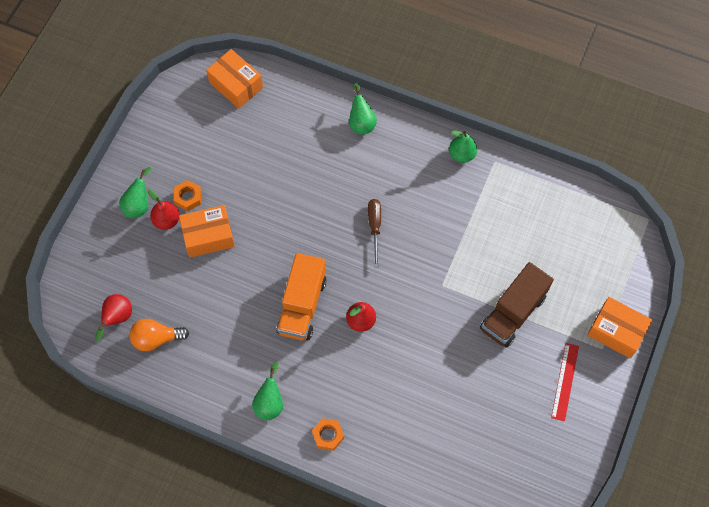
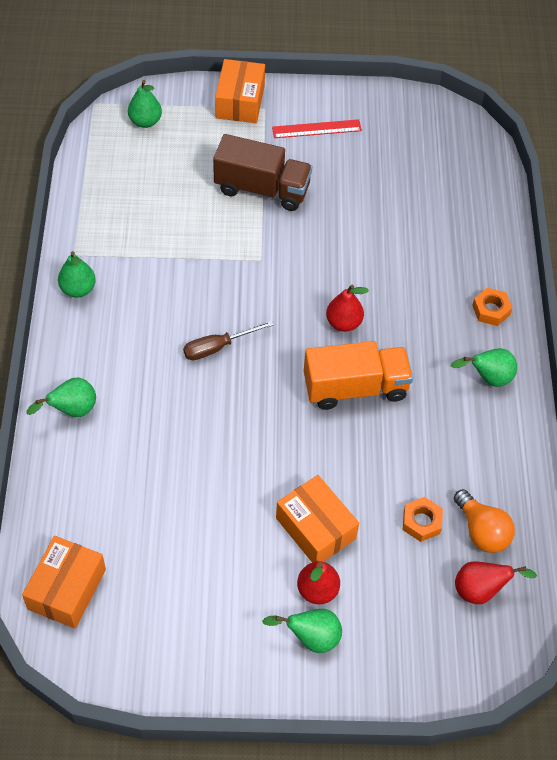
camera: 115 degrees left, 10 degrees down
(188, 197) = (271, 577): orange nut -> orange nut (421, 522)
(615, 251) = (145, 121): none -> green pear

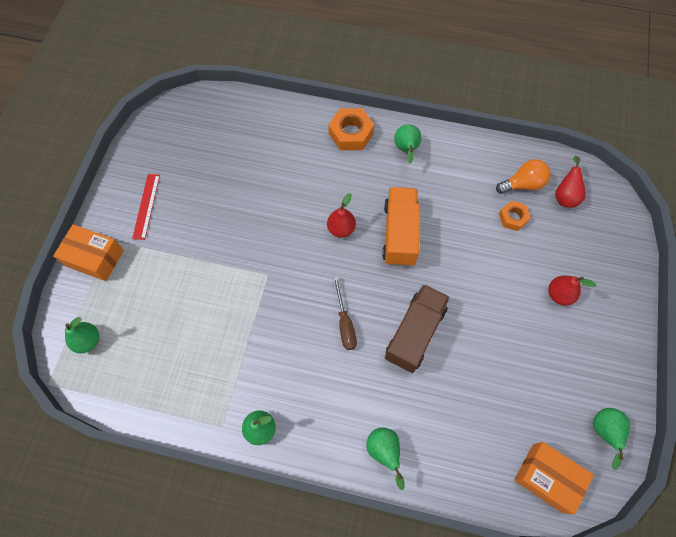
camera: 75 degrees left, 10 degrees up
(262, 189) = (196, 259): brown truck -> brown truck (415, 333)
(311, 638) = (594, 306): green pear -> green pear (604, 432)
(315, 528) = (511, 285): orange box -> none
(491, 310) = (351, 133): orange nut -> orange nut, size x1.62

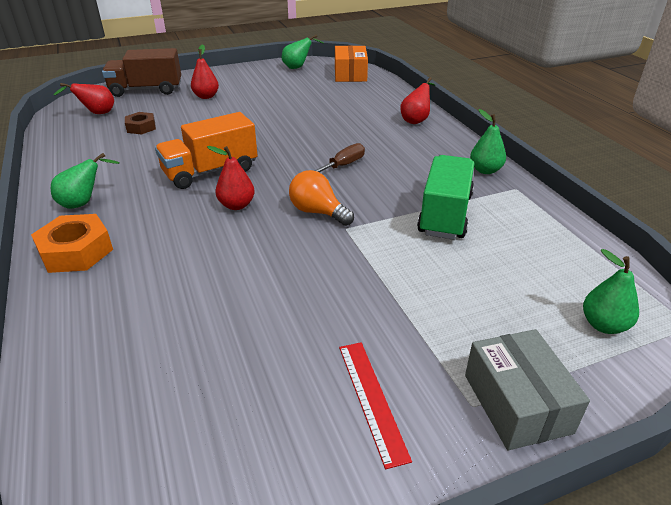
camera: 125 degrees left, 30 degrees down
(95, 258) = (517, 403): orange box -> grey box
(146, 206) = (372, 399): red ruler -> red ruler turned 75 degrees counterclockwise
(233, 346) = (445, 214): none -> green truck
(384, 451) = (416, 120): green pear -> red pear
(415, 333) = (308, 135): brown truck -> brown truck (146, 90)
(513, 218) = (141, 127): orange nut -> brown nut
(523, 184) = (94, 132): orange light bulb -> orange light bulb (318, 212)

